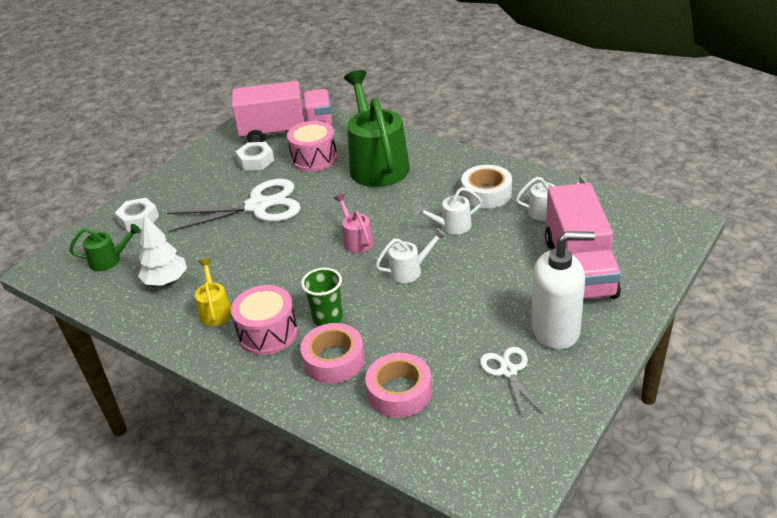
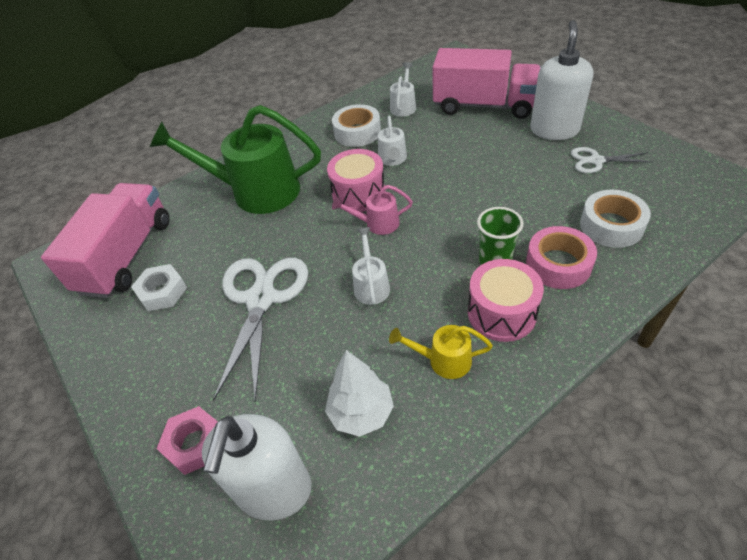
camera: 70 degrees left, 10 degrees up
(110, 260) = (274, 490): green watering can -> white soap dispenser
(138, 219) = (195, 443): white nut -> pink nut
(314, 158) = (204, 238): pink drum -> pink drum (358, 194)
(399, 392) = (611, 226): pink tape -> white tape
(410, 270) = (444, 194): white watering can -> white watering can (371, 284)

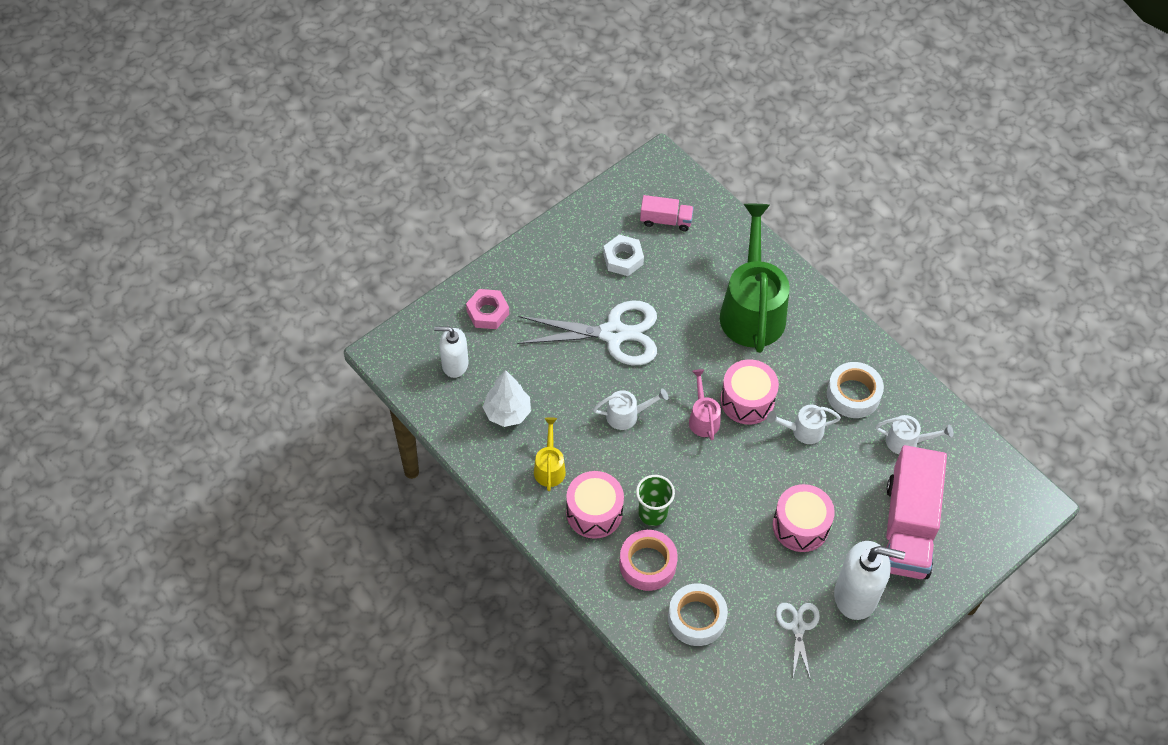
camera: 80 degrees right, 10 degrees up
(127, 256) = (666, 220): pink truck -> pink truck, size x0.47
(274, 490) = (454, 364): white soap dispenser -> white soap dispenser, size x0.64
(492, 160) = (800, 526): none -> pink drum

